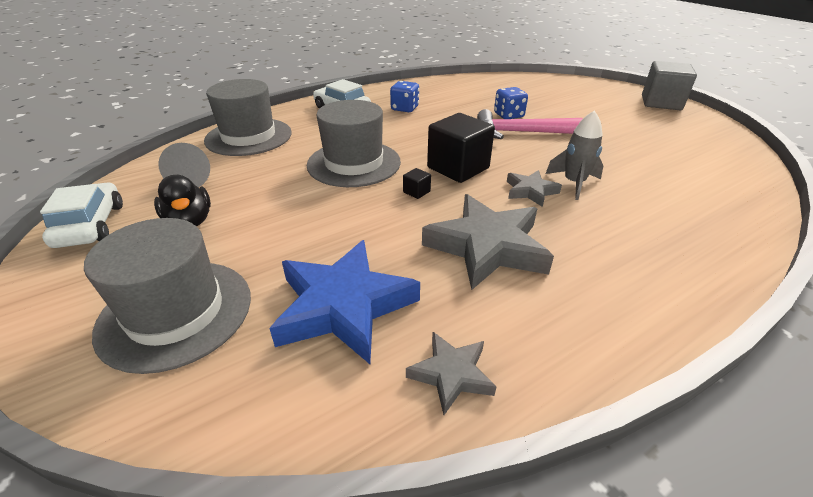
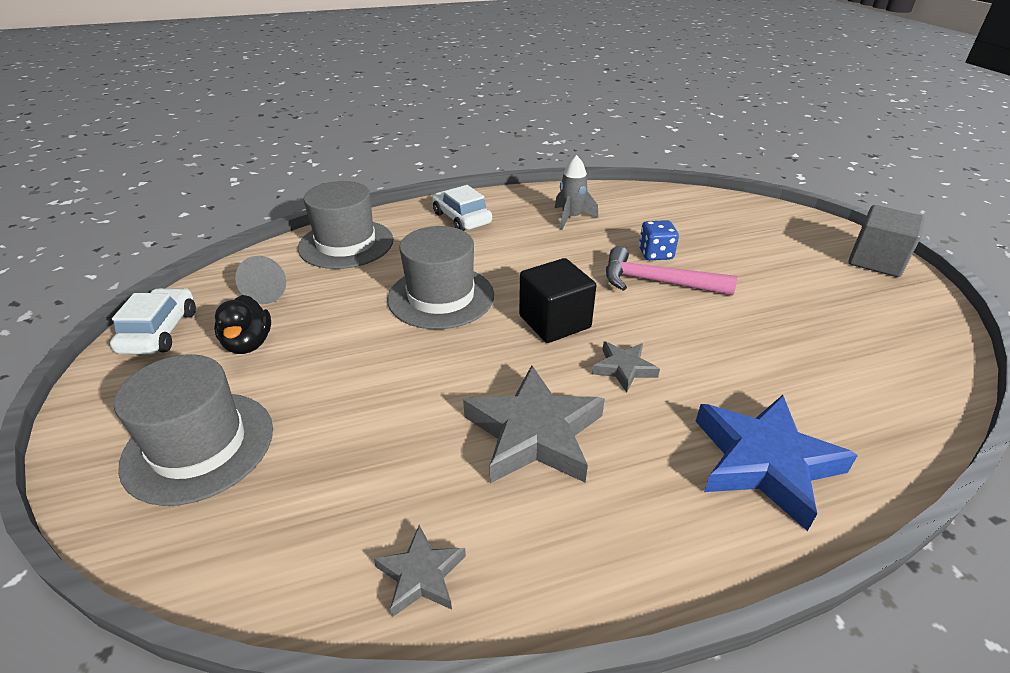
camera: 15 degrees right, 0 degrees up
(343, 306) = (352, 473): blue star -> blue star (764, 462)
(404, 108) = (533, 227): blue dice -> none
(416, 192) = (492, 347): black cube -> none
(573, 183) = (683, 366): grey rocket -> grey rocket (571, 218)

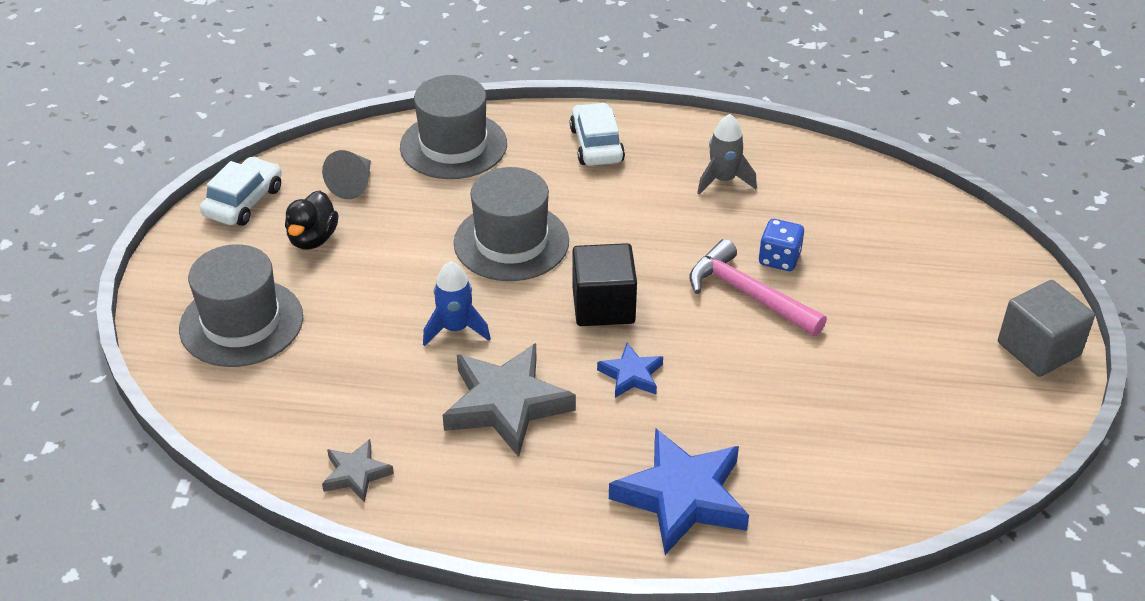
camera: 25 degrees right, 5 degrees up
(437, 380) = (456, 329): none -> blue rocket
(624, 368) = (631, 375): grey star -> blue star

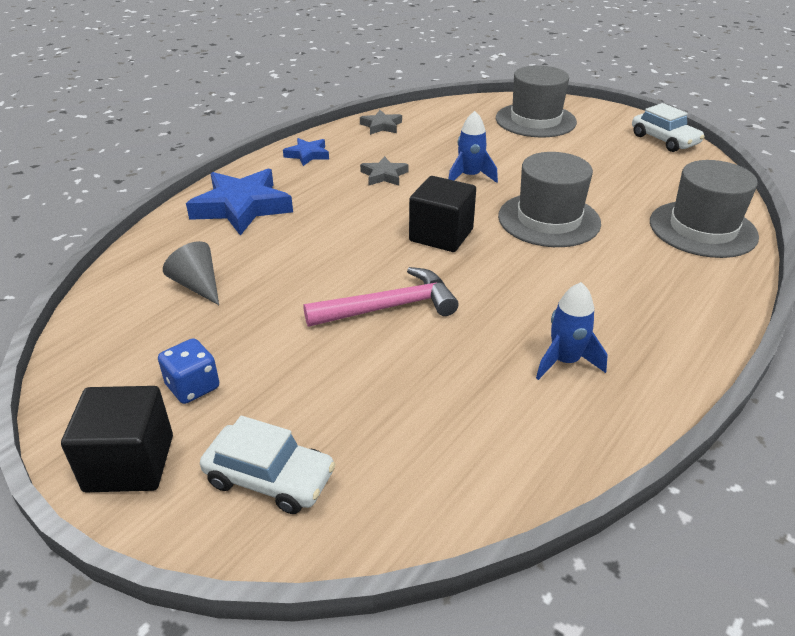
camera: 120 degrees right, 5 degrees down
(313, 239) = (605, 153): black duck -> none
(353, 184) = (665, 178): grey cone -> grey cone (197, 285)
(506, 404) = (384, 175): grey star -> grey star, size x0.51
(596, 145) = (670, 302): white car -> white car (270, 478)
(631, 375) = (360, 223): blue star -> blue star (307, 155)
(723, 180) = (565, 361): grey rocket -> blue rocket
(779, 259) = (417, 345): blue dice -> blue dice (193, 387)
(1038, 349) = (129, 463): grey cube -> black cube

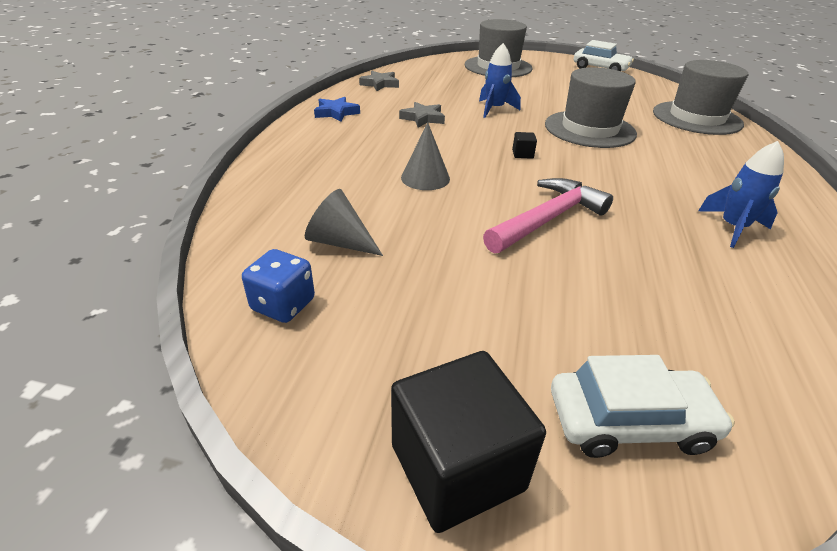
camera: 25 degrees left, 0 degrees up
(193, 387) = (441, 348): blue dice -> blue dice (283, 305)
(242, 207) = (315, 163): blue star -> none
(322, 242) = (425, 178): none -> grey cone
(441, 235) = (522, 154): black cube -> black cube, size x0.41

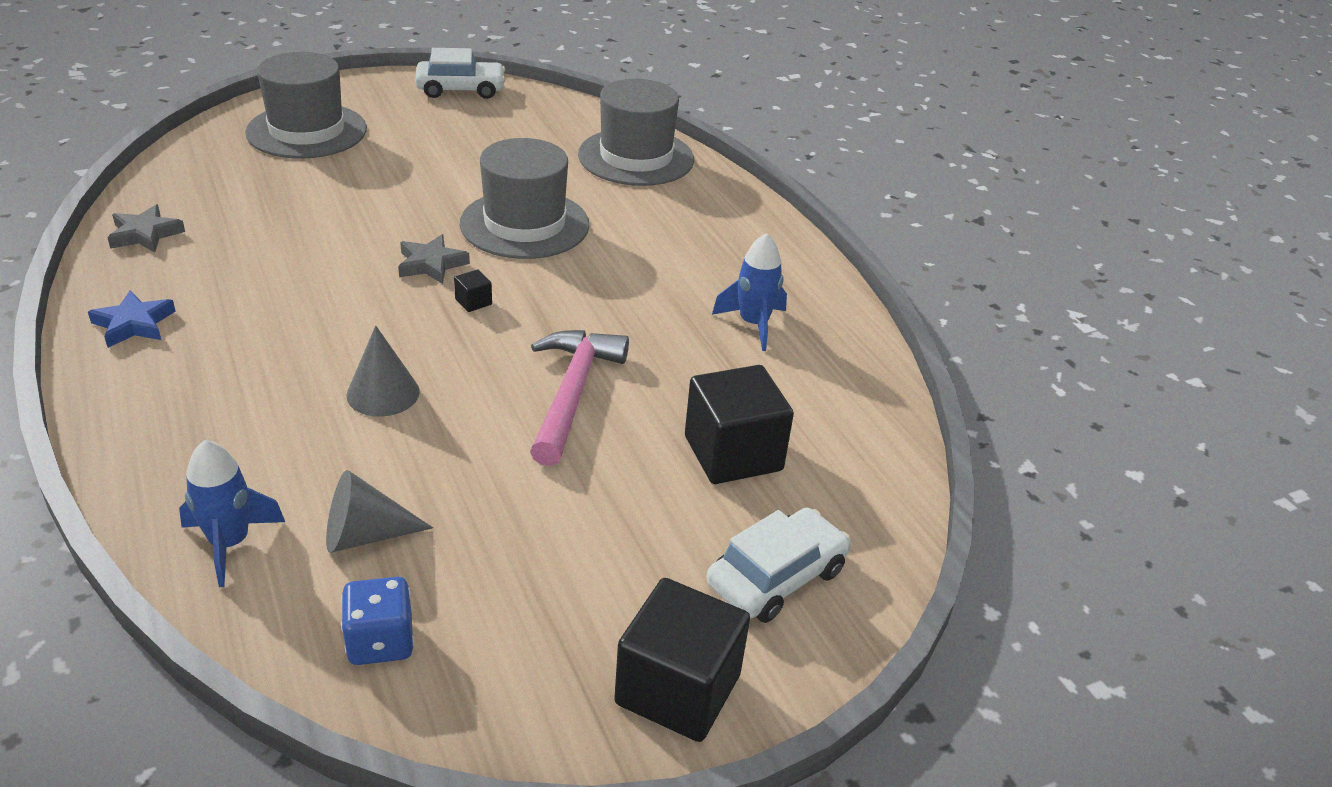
camera: 40 degrees left, 0 degrees up
(423, 118) = (284, 286): grey star -> grey star (431, 264)
(494, 109) = (374, 229): blue rocket -> blue rocket (230, 543)
(653, 304) = (733, 453): none -> black cube

